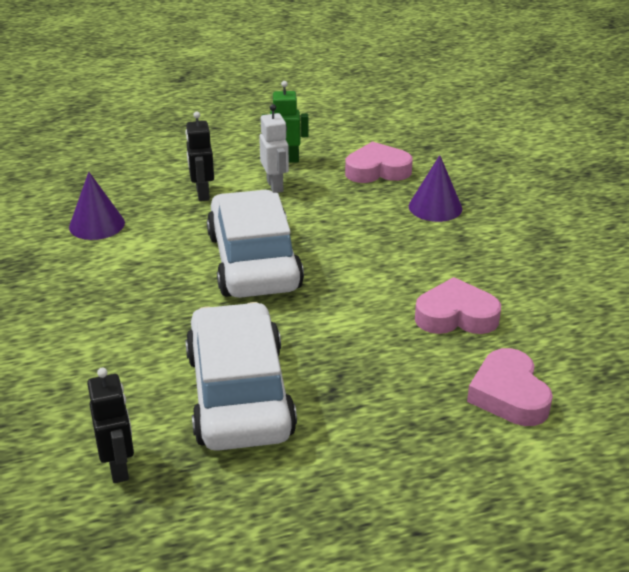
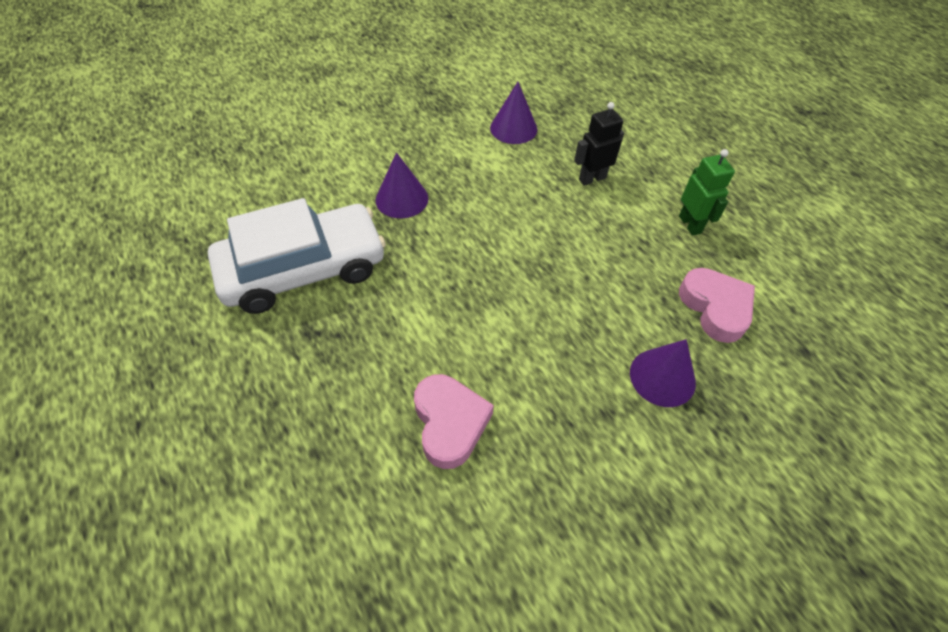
camera: 75 degrees right, 20 degrees up
(119, 468) = (218, 221): black robot -> none
(164, 313) = (402, 199): none -> purple cone
(253, 261) = (494, 238): white car -> none
(275, 186) = (633, 227): white robot -> none
(509, 395) = (323, 488): pink heart -> none

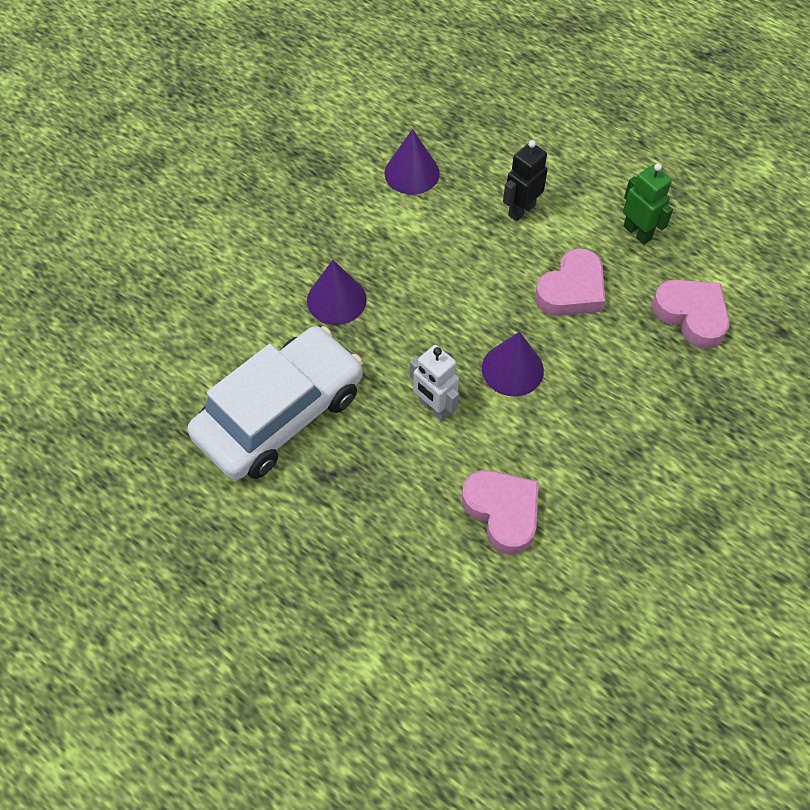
camera: 20 degrees left, 5 degrees up
(435, 308) = (434, 408): none -> white robot
(608, 252) = (571, 290): none -> pink heart
(662, 377) = (669, 401): purple cone -> purple cone (512, 369)

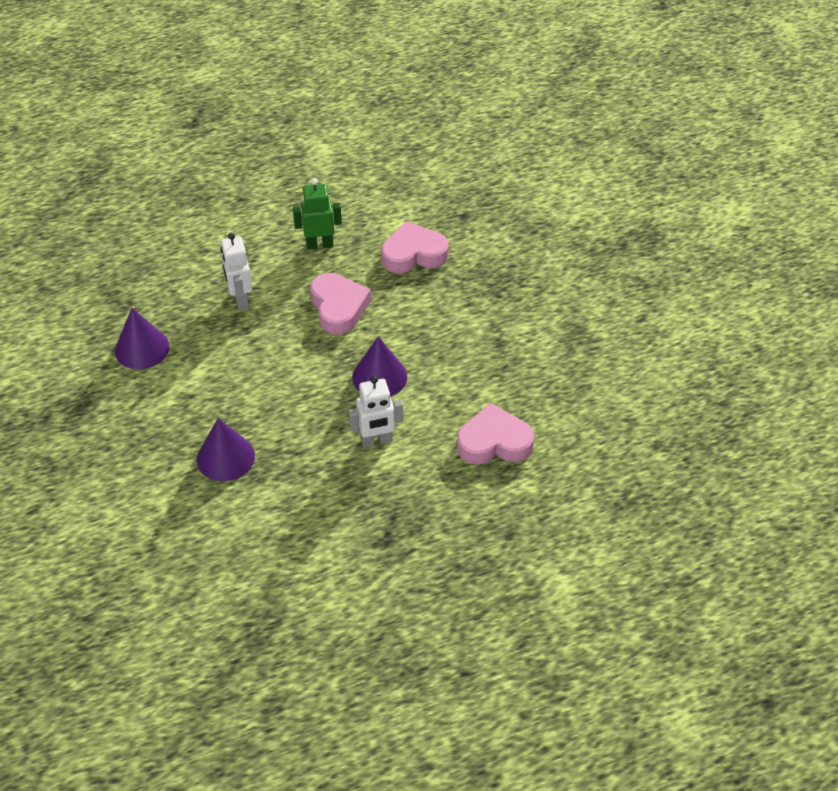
camera: 60 degrees left, 10 degrees down
(280, 414) = (306, 546): white car -> none
(521, 210) = (240, 299): black robot -> white robot

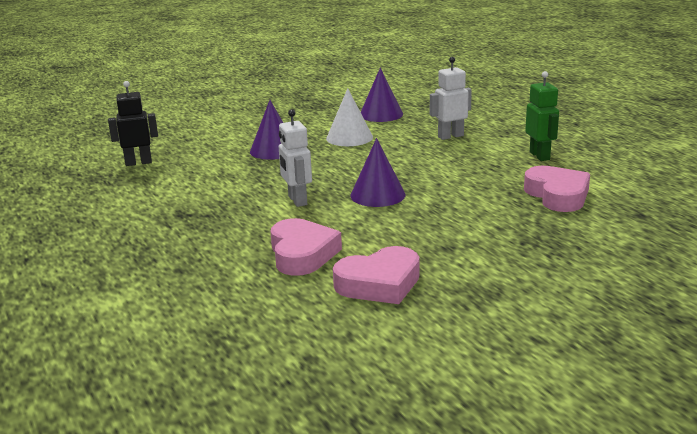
camera: 85 degrees right, 25 degrees down
(211, 385) = (349, 137): none -> white cone
(219, 596) = (138, 163): none -> black robot
(338, 307) = (460, 171): pink heart -> pink heart (379, 283)

